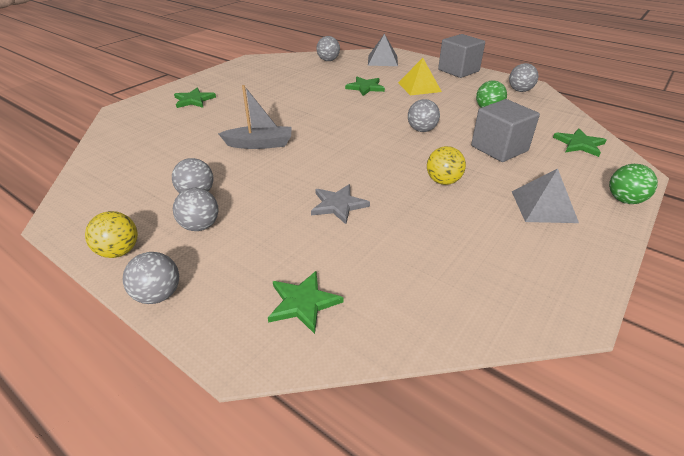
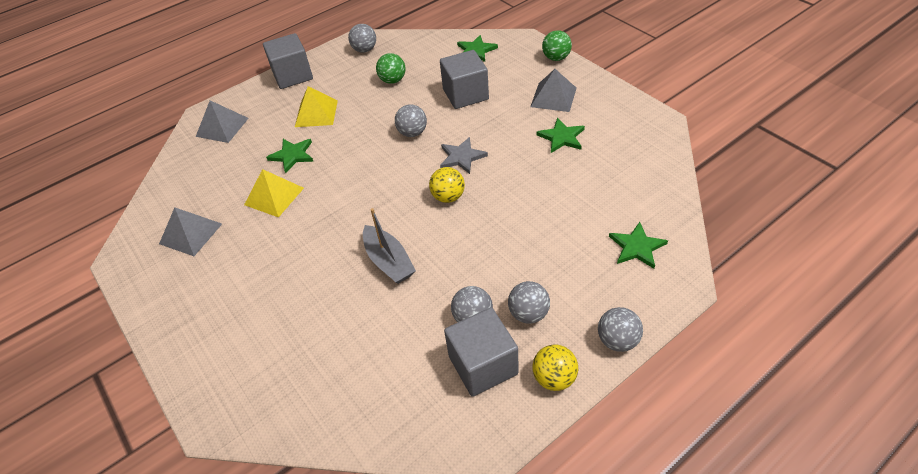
camera: 70 degrees left, 10 degrees up
(143, 206) = (483, 365): none -> grey cube
(194, 100) = (231, 329): green star -> green star (561, 137)
(259, 144) = (388, 261): grey boat -> grey boat turned 135 degrees clockwise
(276, 72) = (191, 233): none -> grey pyramid
(319, 89) = (274, 196): none -> yellow pyramid
(328, 60) = (185, 176): grey ball -> none
(338, 205) = (521, 211): grey star -> grey star (461, 157)
(443, 181) = (505, 140): yellow ball -> yellow ball (448, 197)

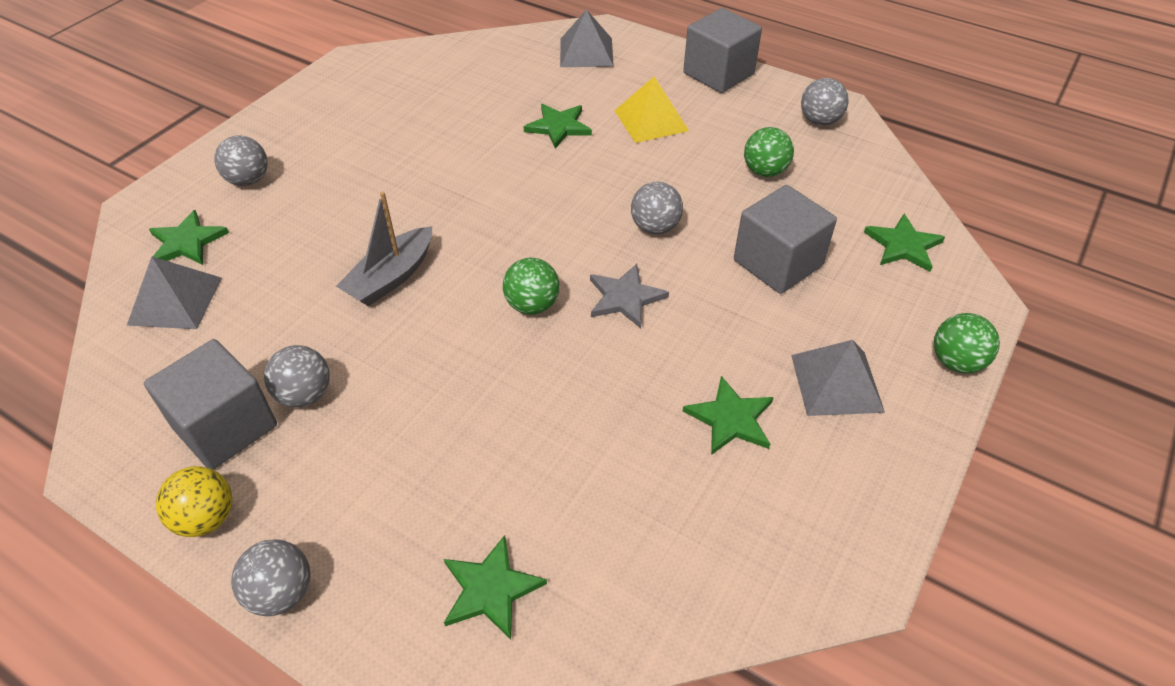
camera: 65 degrees right, 0 degrees up
(191, 233) = (399, 94): grey pyramid -> grey pyramid (175, 301)
(274, 196) = (479, 136): yellow pyramid -> none
(281, 386) = (187, 242): none -> green star
(448, 197) = (532, 305): yellow ball -> green ball
(528, 313) = (321, 460): grey ball -> grey ball (248, 180)

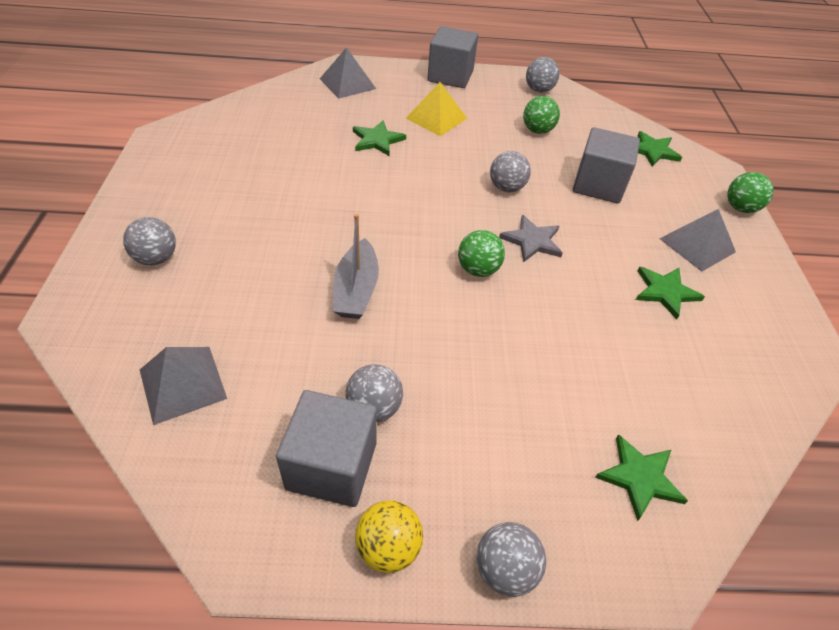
camera: 35 degrees left, 0 degrees up
(187, 242) = (145, 330): green star -> none

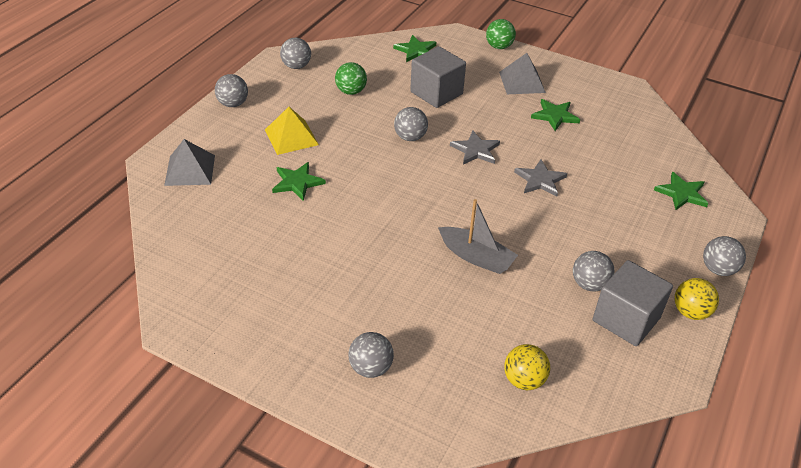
camera: 60 degrees left, 5 degrees down
(182, 384) = (524, 380): grey pyramid -> yellow ball
(450, 76) = (233, 104): grey cube -> grey ball
(478, 270) = (489, 188): green ball -> none
(529, 310) = (540, 180): none -> grey star

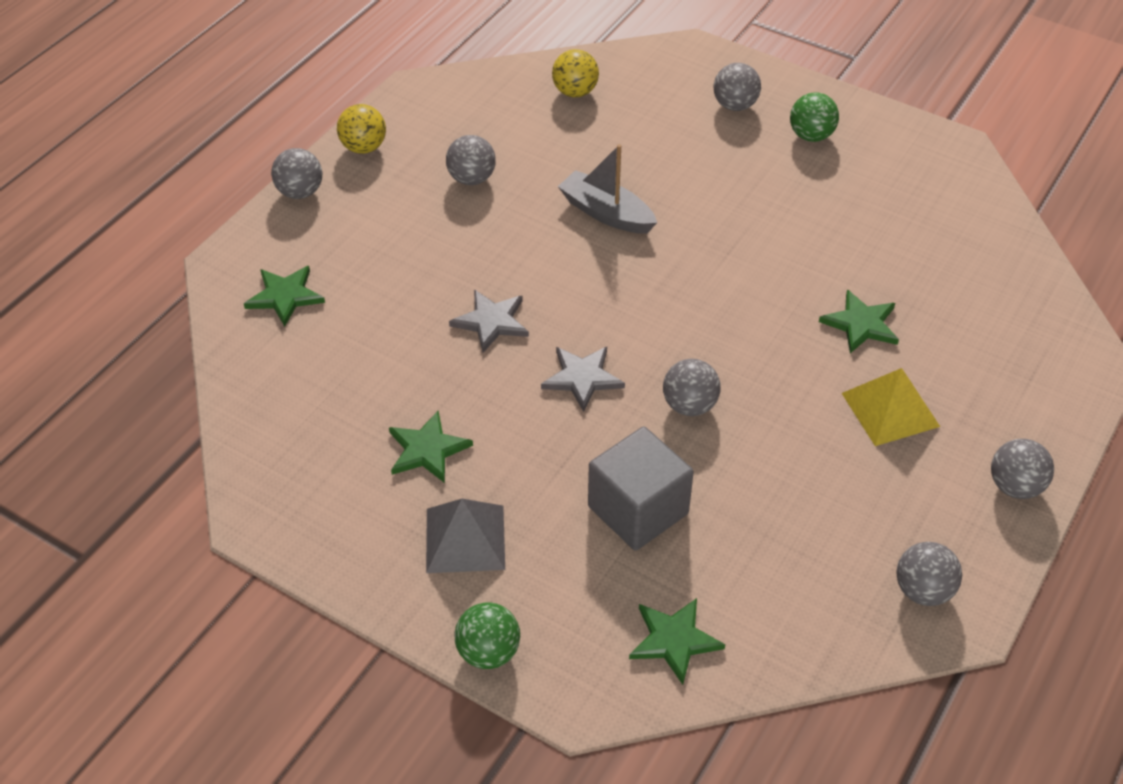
camera: 175 degrees left, 5 degrees up
(190, 170) = (1031, 348): grey pyramid -> none
(351, 91) = (802, 516): green ball -> green ball (811, 136)
(626, 319) = (443, 142): grey cube -> none

